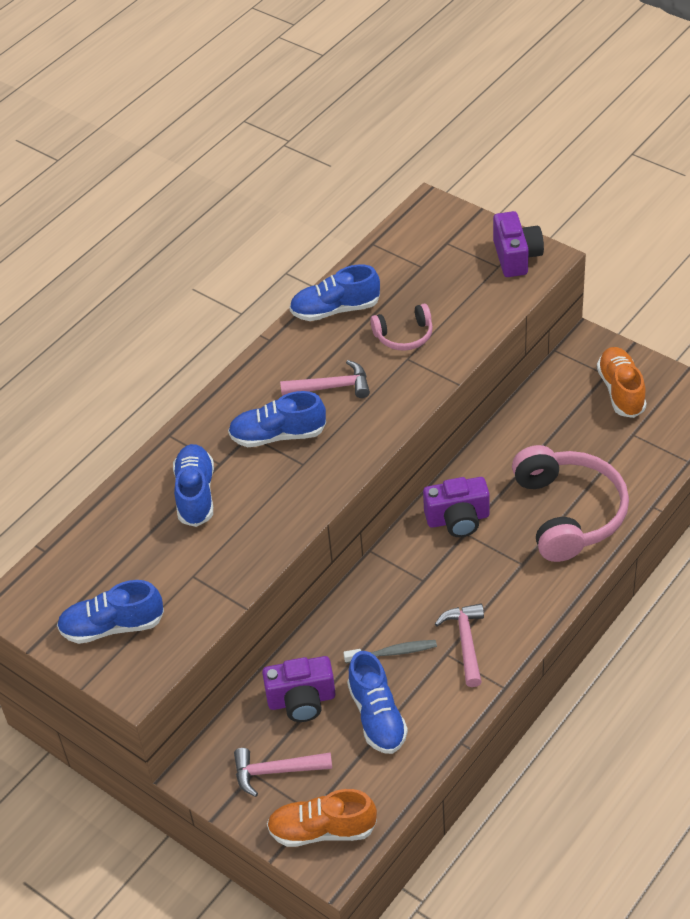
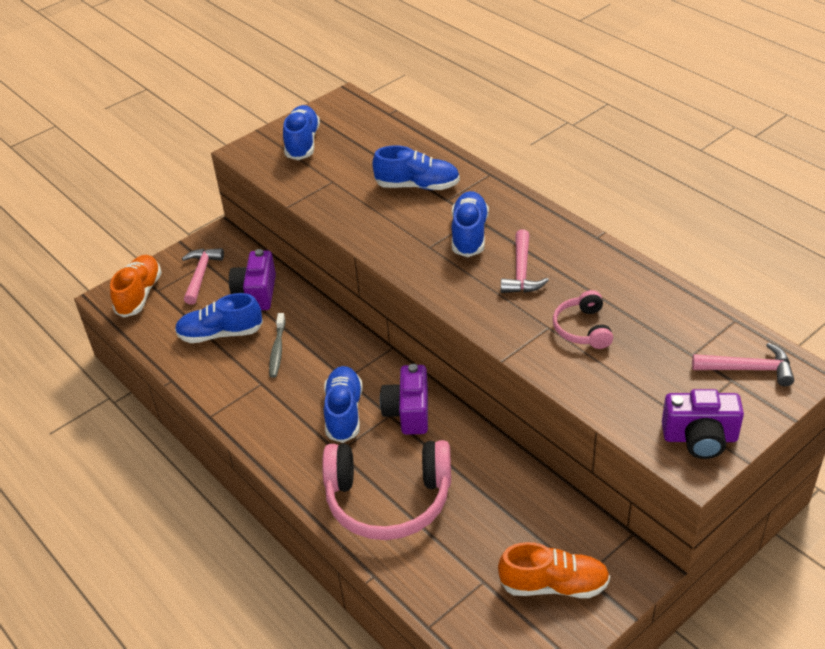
camera: 100 degrees right, 5 degrees down
(335, 309) = (632, 283): blue shoe -> blue shoe (344, 412)
(466, 642) = (267, 398): pink hammer -> pink hammer (748, 369)

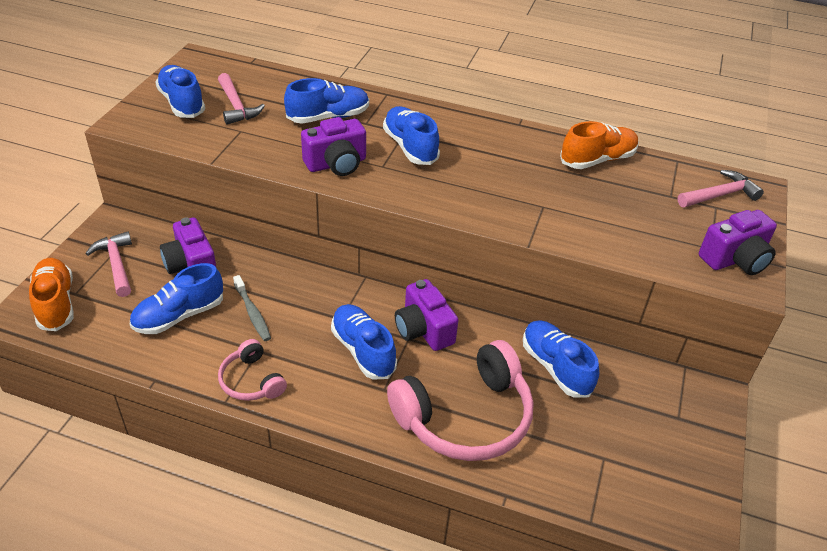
camera: 35 degrees left, 0 degrees up
(390, 234) = (336, 164): none -> purple camera
(502, 487) = (555, 367): none -> blue shoe
(521, 272) = (482, 167): pink hammer -> pink hammer (236, 106)
(554, 585) = (662, 436): orange shoe -> orange shoe (597, 160)
(583, 328) = (572, 199): pink headphones -> pink headphones (251, 381)

